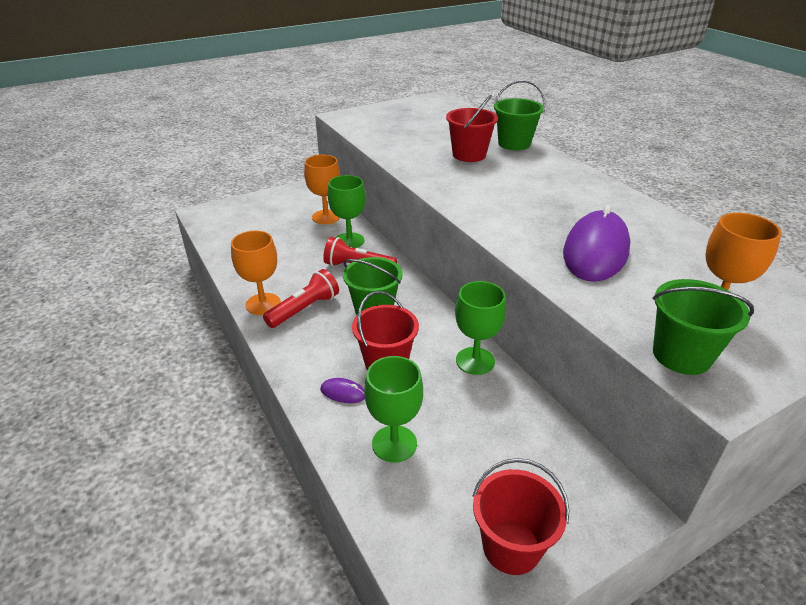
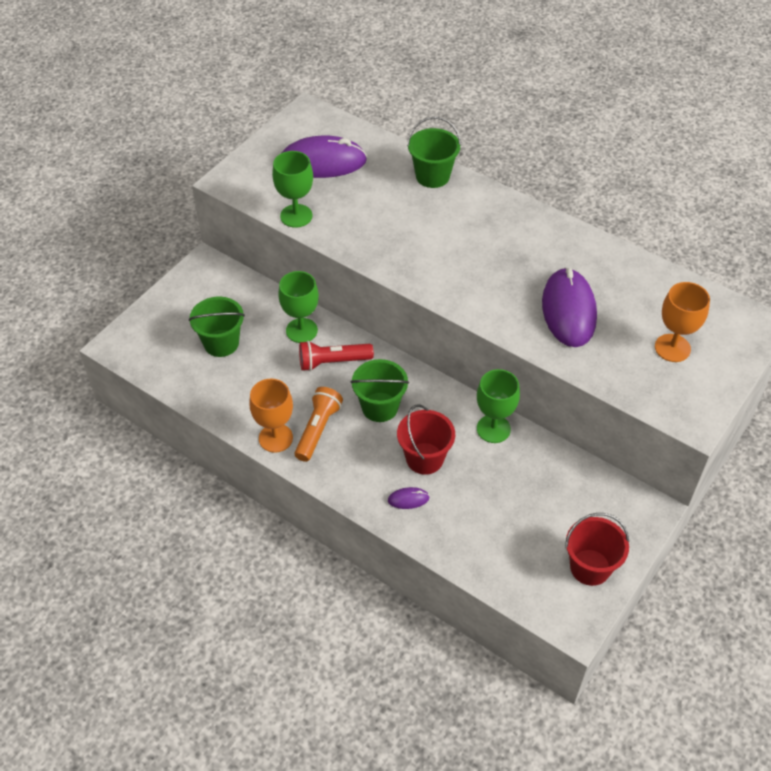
camera: 25 degrees left, 15 degrees up
(304, 309) = (318, 430): red flashlight -> orange flashlight
(326, 217) = (255, 305): orange goblet -> none
(394, 443) = (474, 526): green goblet -> green goblet (296, 216)
(426, 121) = (322, 162): none -> purple mouse
(469, 155) = (399, 209): red bucket -> none
(681, 355) = (663, 397): green bucket -> green bucket (221, 343)

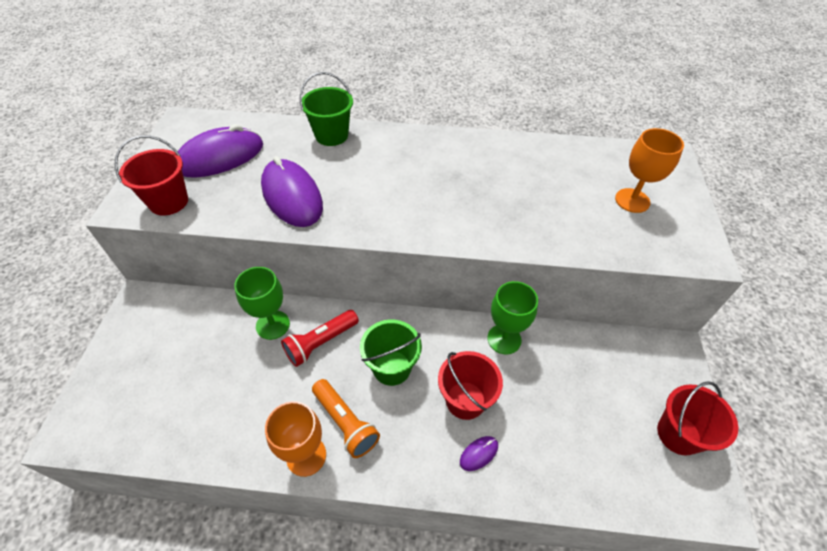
camera: 30 degrees left, 0 degrees up
(221, 343) = (194, 375): green bucket -> none
(262, 189) = (169, 202): none -> red bucket
(296, 216) = (219, 214): green goblet -> none
(318, 430) = (345, 423): orange flashlight -> orange flashlight turned 150 degrees clockwise
(568, 310) = (528, 203): purple mouse -> purple mouse (292, 196)

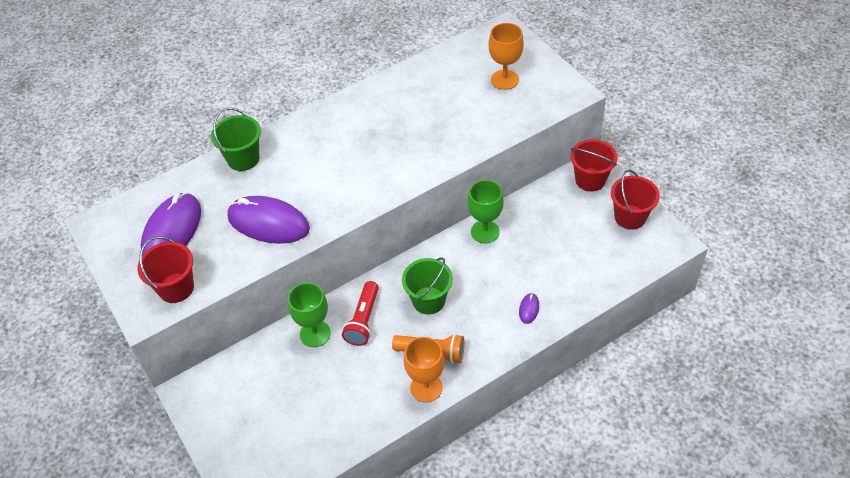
camera: 35 degrees left, 0 degrees up
(465, 400) = (494, 286): red bucket -> red bucket (590, 180)

